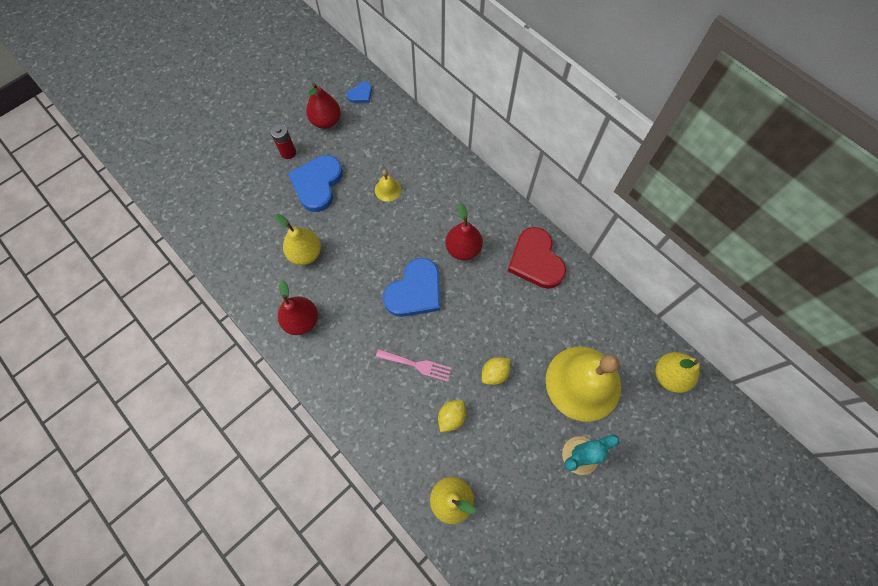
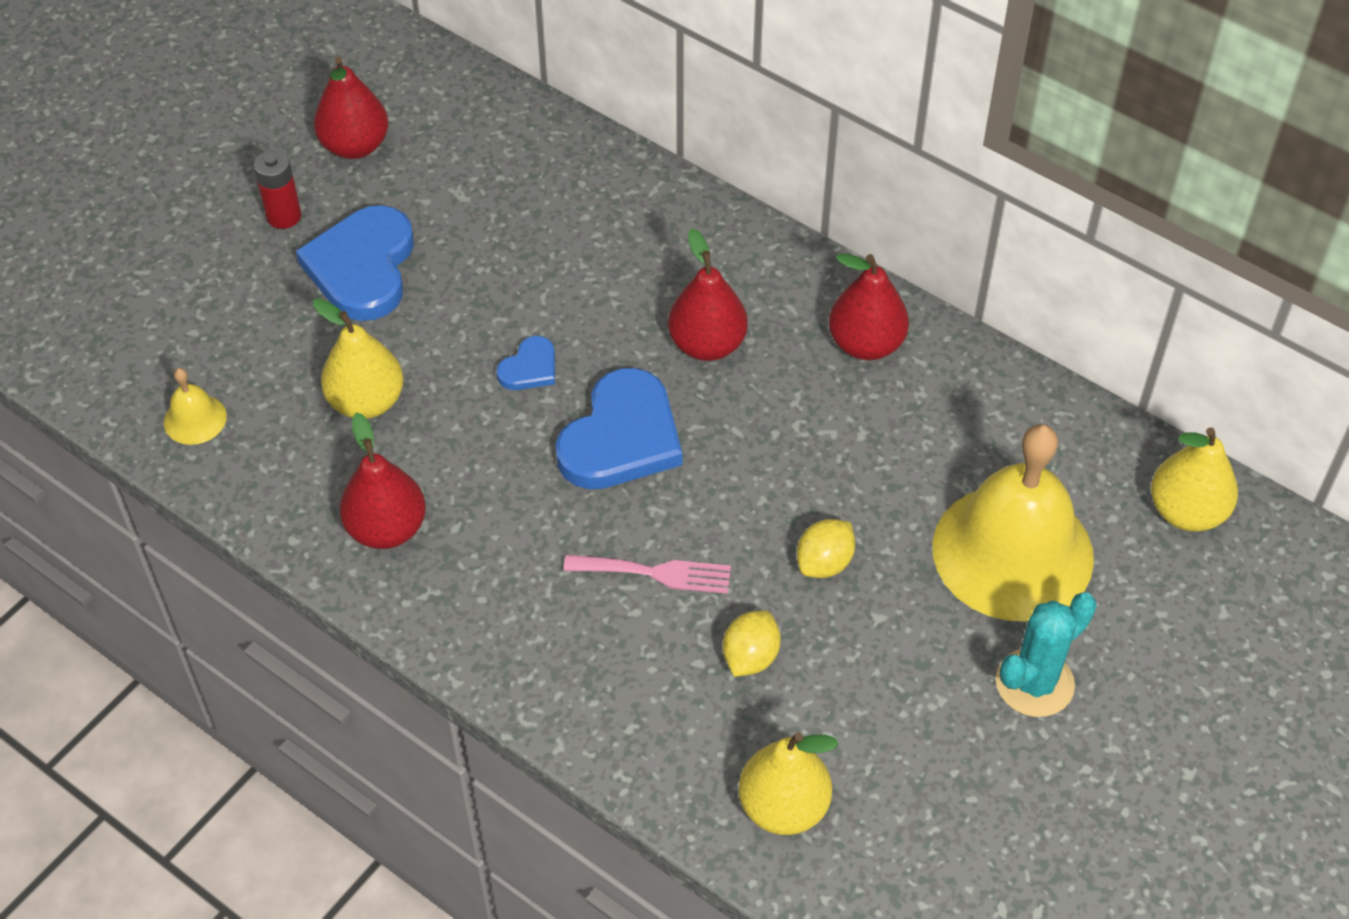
camera: 10 degrees left, 15 degrees down
(360, 94) = (419, 85): blue heart -> blue heart (529, 368)
(388, 189) = (520, 256): yellow bell -> yellow bell (195, 419)
(535, 260) = (866, 344): red heart -> red pear

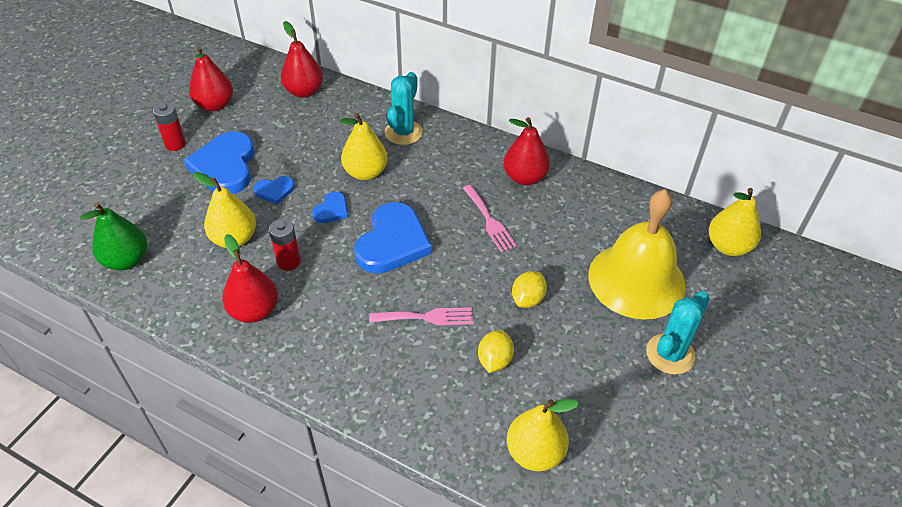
camera: 10 degrees left, 5 degrees down
(195, 419) = (126, 260): yellow bell -> green pear
(440, 322) = (274, 191): none -> blue heart
(449, 452) = (289, 262): none -> red battery
(595, 305) = (365, 172): none -> yellow pear
(672, 234) = (403, 132): none -> turquoise cactus
(707, 344) = (434, 187): red pear -> red pear (304, 91)
(789, 418) = (489, 221): none -> pink fork

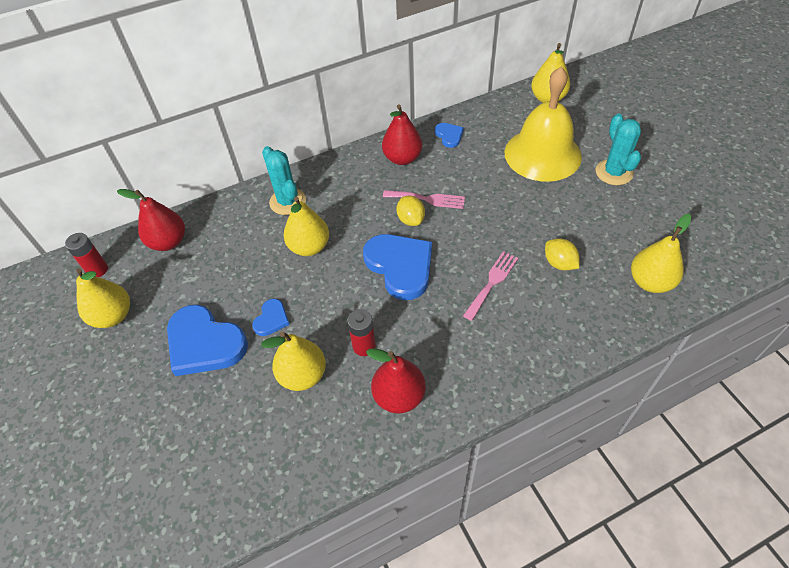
camera: 50 degrees left, 5 degrees up
(126, 260) = (253, 478): green pear -> none
(175, 144) = (134, 371): red battery -> red battery (97, 270)
(215, 105) = (113, 316): red pear -> yellow pear
(331, 210) = (331, 289): blue heart -> blue heart (449, 136)
(528, 299) = (517, 217): yellow lemon -> yellow lemon (411, 220)

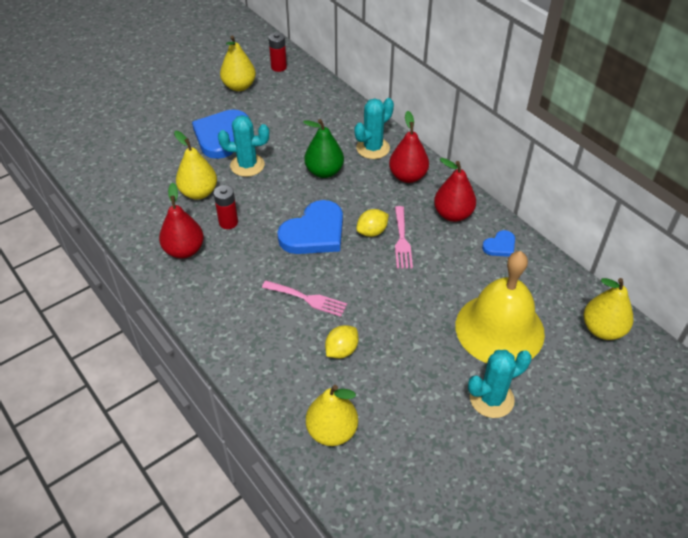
camera: 75 degrees right, 5 degrees down
(168, 242) = (312, 93): red pear -> red pear (408, 176)
(271, 319) = (247, 165): blue heart -> turquoise cactus
(309, 247) = (324, 171): yellow pear -> green pear

